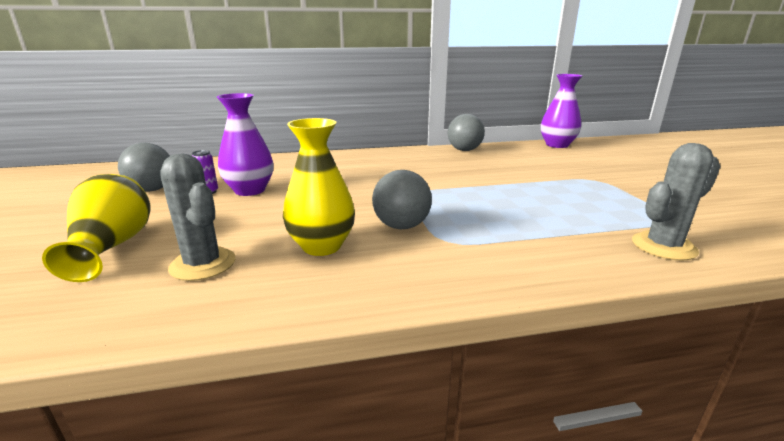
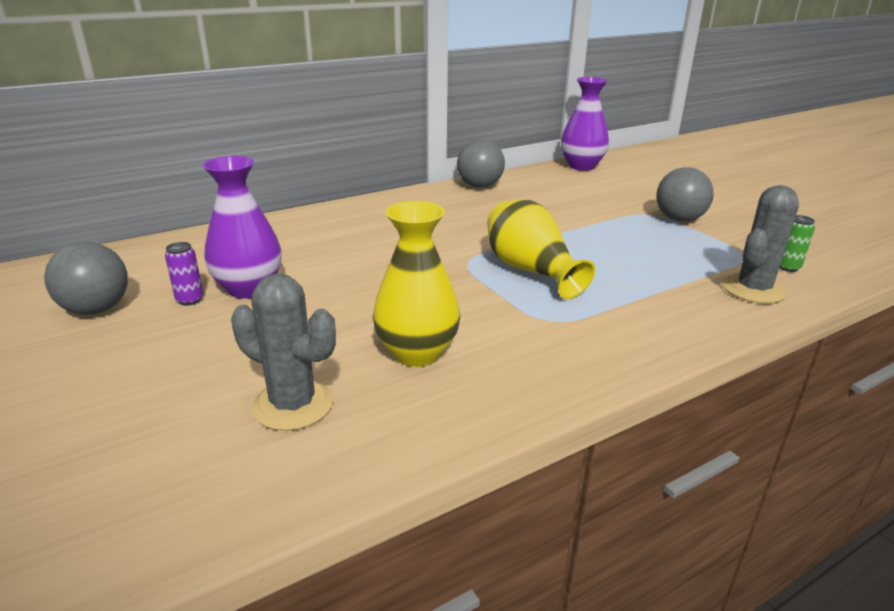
camera: 20 degrees left, 5 degrees up
(113, 246) = (139, 406): yellow vase -> yellow vase (530, 270)
(401, 226) = (487, 310): grey ball -> grey ball (679, 219)
(713, 234) = (787, 267): none -> green can

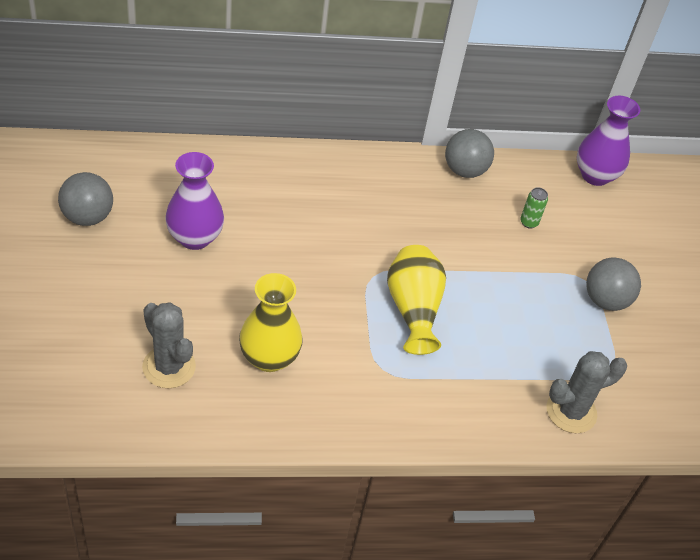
camera: 20 degrees right, 20 degrees up
(190, 300) = (150, 233): purple can -> none
(787, 267) = (631, 402): green can -> green can (529, 222)

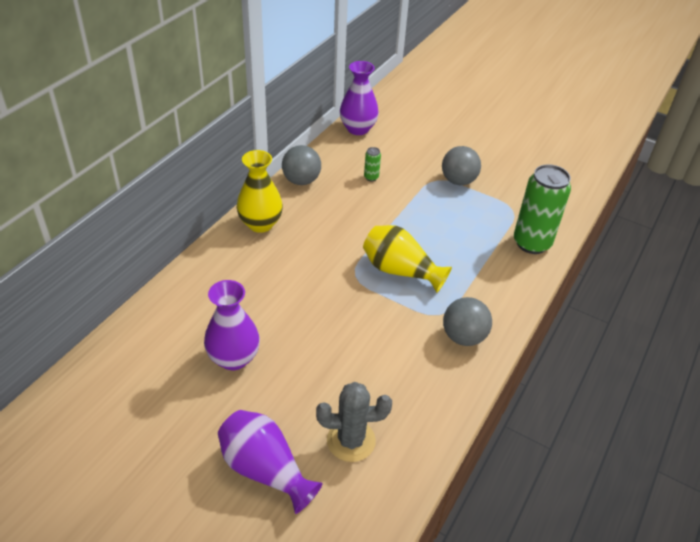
camera: 50 degrees left, 5 degrees down
(87, 217) = (147, 420): grey ball -> grey ball (463, 337)
(95, 320) = (265, 469): none -> purple vase
(269, 358) = (386, 372): yellow vase -> yellow vase (260, 224)
(571, 411) = (531, 243): grey cactus -> green can

